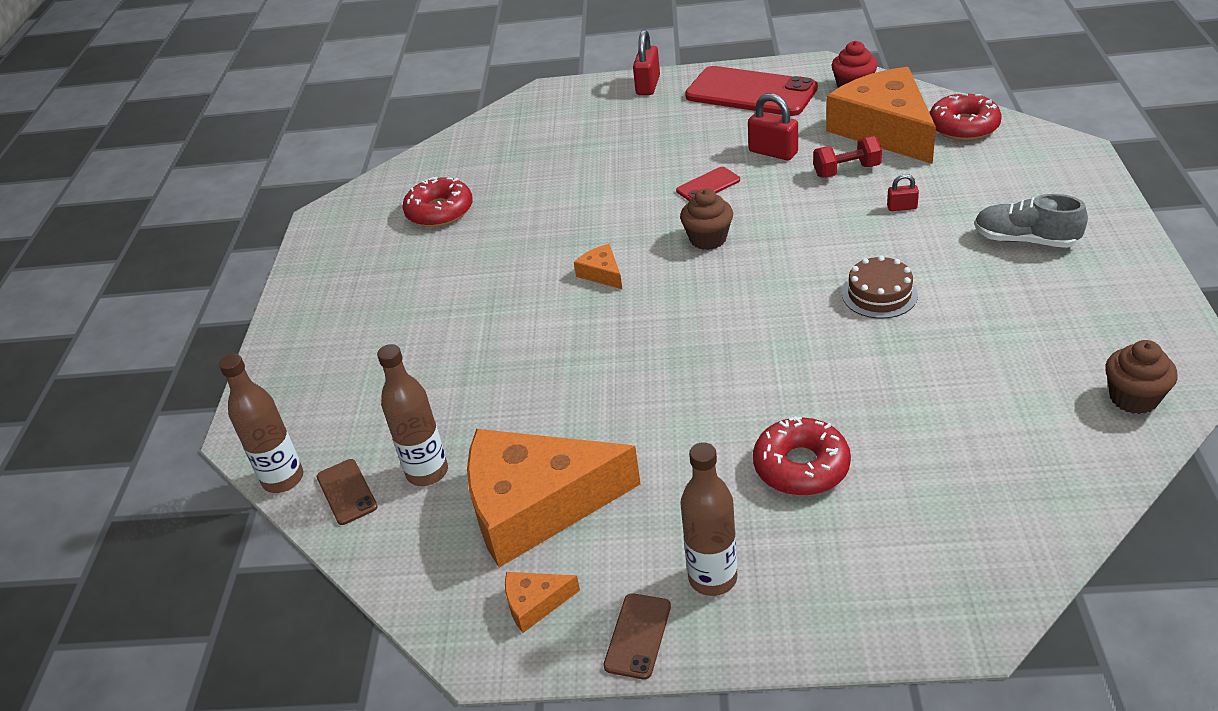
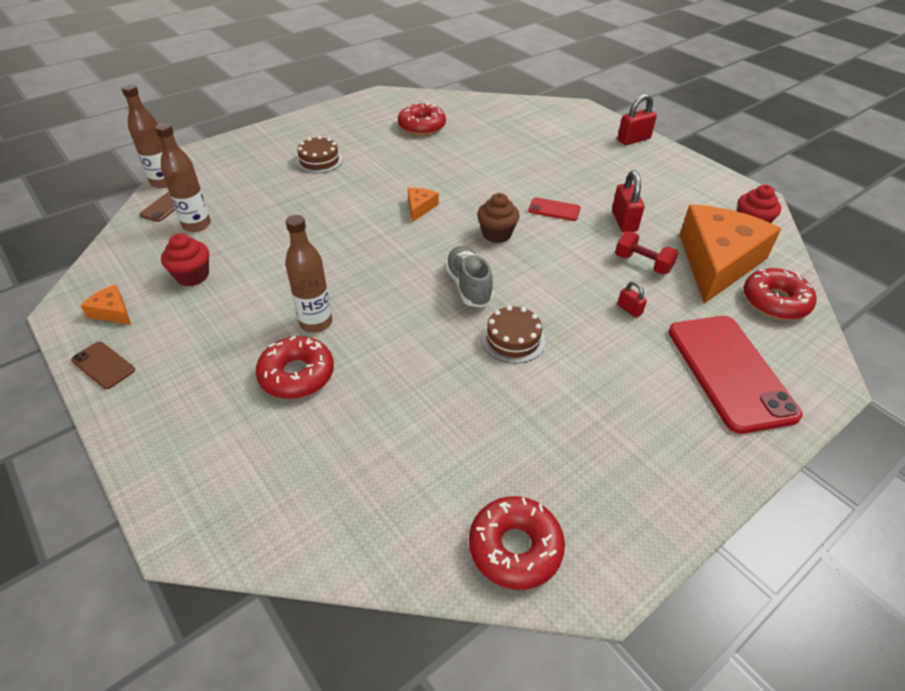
camera: 45 degrees right, 5 degrees up
(410, 318) = (319, 161): none -> brown cake
(536, 505) = (192, 276): orange cheese -> red cupcake
(637, 636) = (103, 365): brown phone -> brown phone turned 60 degrees clockwise
(712, 578) = (168, 377): brown bottle -> brown bottle (316, 323)
(750, 92) = (681, 182): red phone -> red phone (729, 372)
(1025, 240) = (662, 396): grey shoe -> grey shoe (468, 286)
(1133, 398) = (515, 548): brown cupcake -> red donut

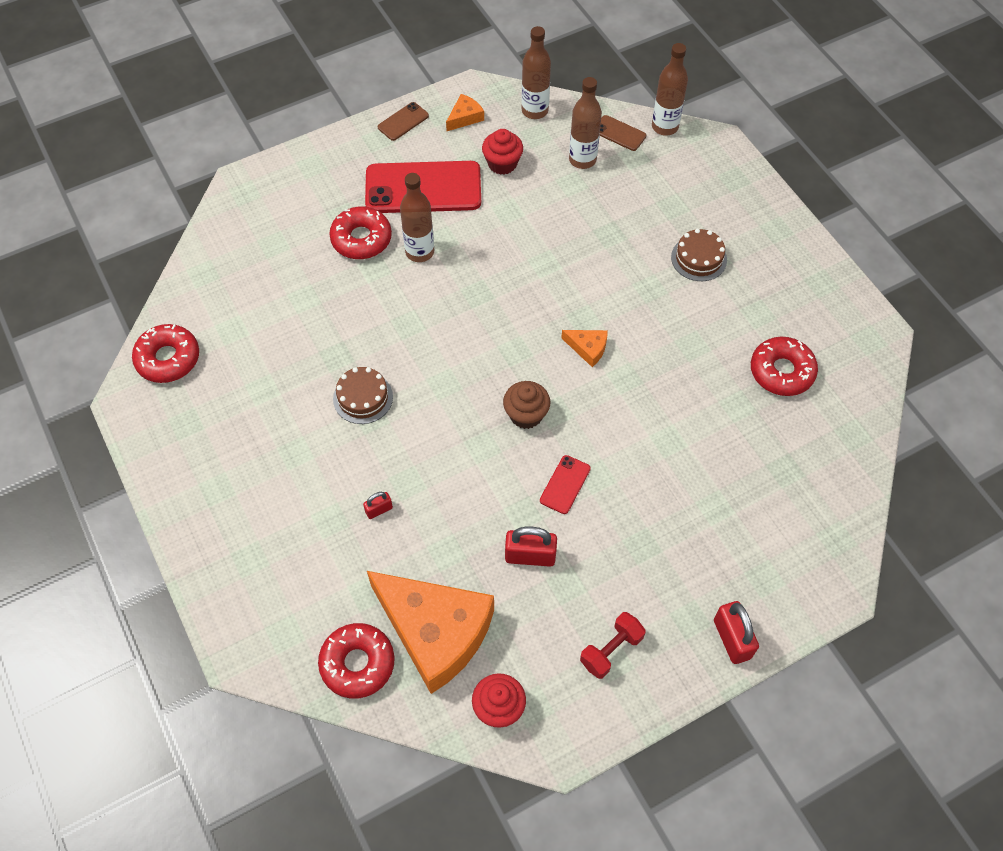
camera: 100 degrees right, 15 degrees up
(117, 260) = (534, 111): none -> brown bottle
(468, 286) = (444, 374): grey shoe -> none
(642, 264) = (447, 548): red dumbbell -> red dumbbell (611, 650)
(729, 372) = (276, 569): red phone -> red phone (423, 188)

